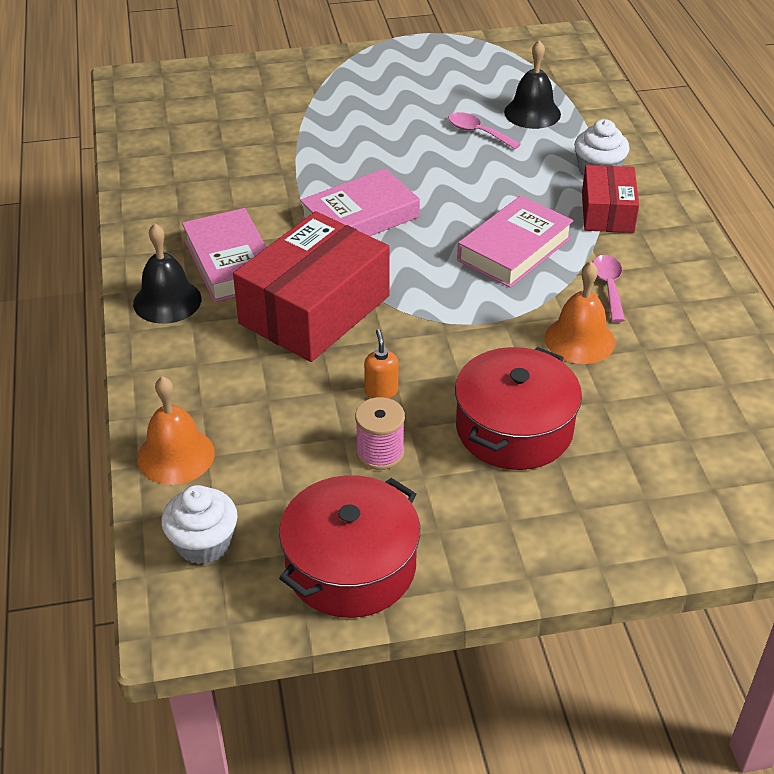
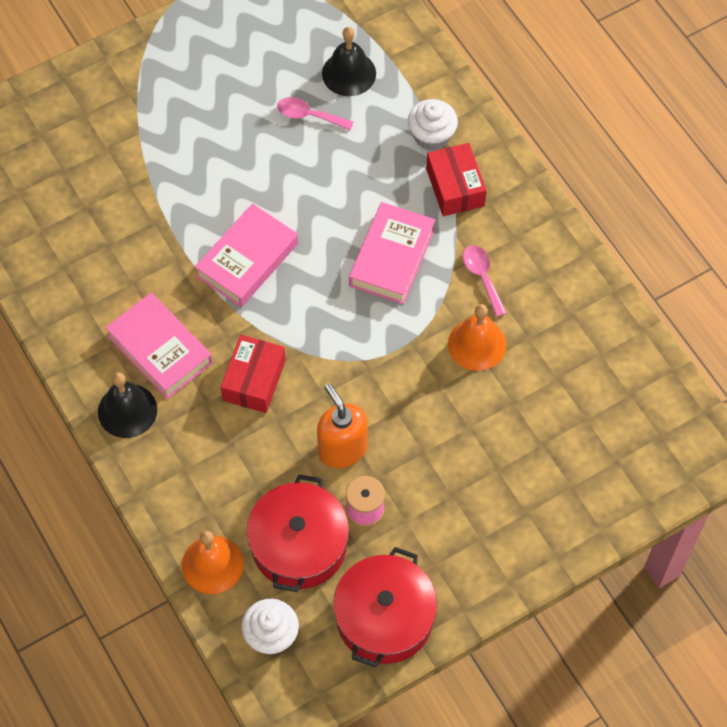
camera: 20 degrees left, 20 degrees up
(314, 310) = (254, 380): red box -> red box, size x0.57
(381, 391) = (342, 449): orange soap dispenser -> orange soap dispenser, size x1.86
(514, 428) = (456, 452): red pot -> red pot (299, 545)

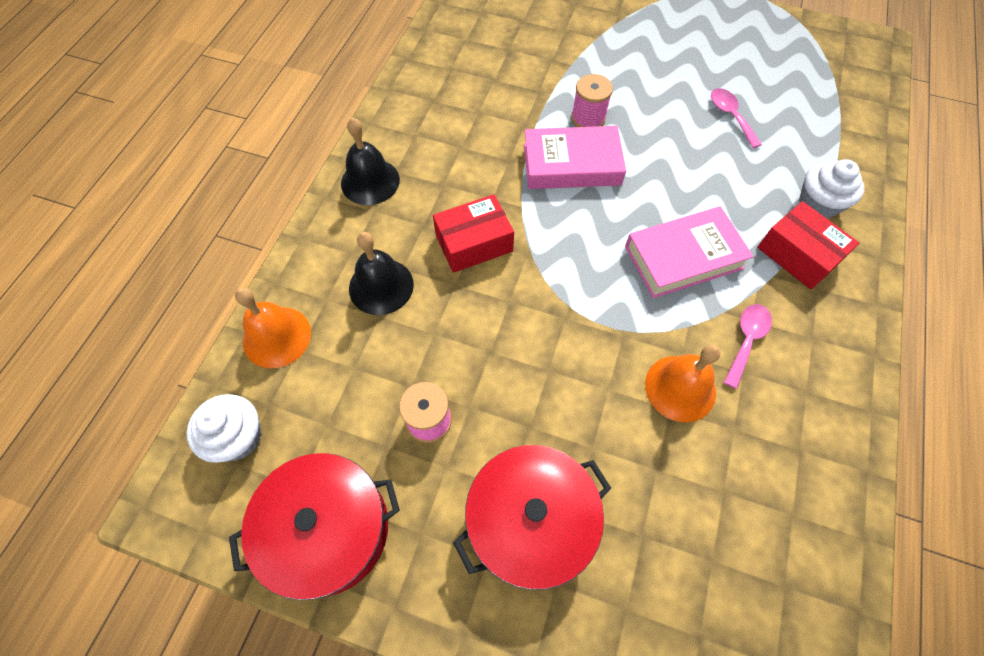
camera: 50 degrees right, 0 degrees up
(160, 350) = (440, 165): pink book -> none
(215, 212) = (588, 118): none -> pink spool
(299, 545) = (348, 391): red pot -> red pot (530, 521)
(342, 449) = (472, 355): orange soap dispenser -> none
(349, 73) = (794, 114): black bell -> black bell (381, 286)
(455, 187) = (798, 254): red box -> red box turned 75 degrees counterclockwise

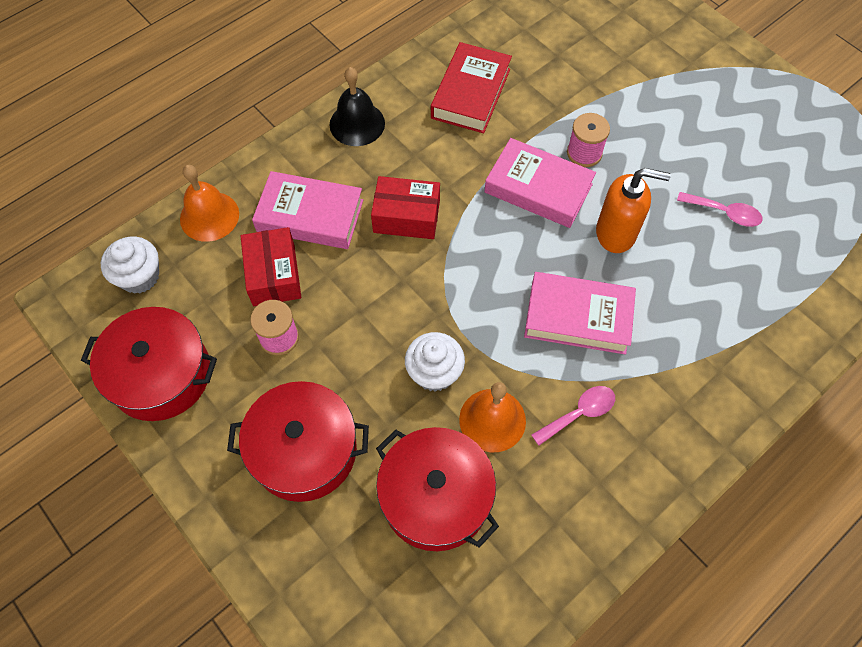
camera: 30 degrees right, 0 degrees up
(381, 286) = (310, 215): black bell -> pink book
(457, 111) = (471, 93): none -> red book
(661, 171) = (616, 233): none -> orange soap dispenser
(684, 491) = (435, 497): none -> red pot
(730, 116) = (724, 213): pink spoon -> pink spoon turned 105 degrees clockwise
(798, 254) = (686, 368): red box -> red box (273, 275)
(818, 204) = (744, 333): white cupcake -> white cupcake (434, 372)

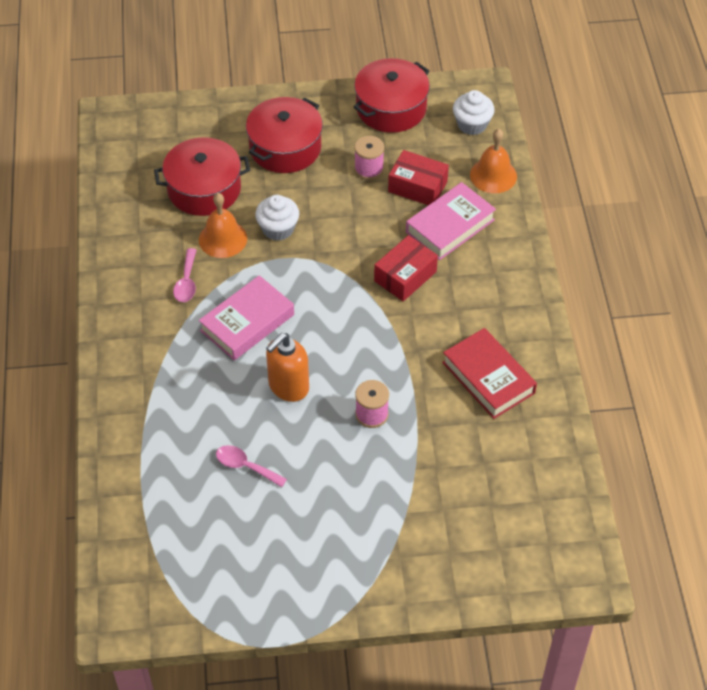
camera: 125 degrees right, 10 degrees down
(357, 124) = (513, 291): black bell -> none
(538, 188) = (365, 365): pink book -> none
(724, 213) = (245, 466): pink spoon -> pink spoon turned 60 degrees clockwise

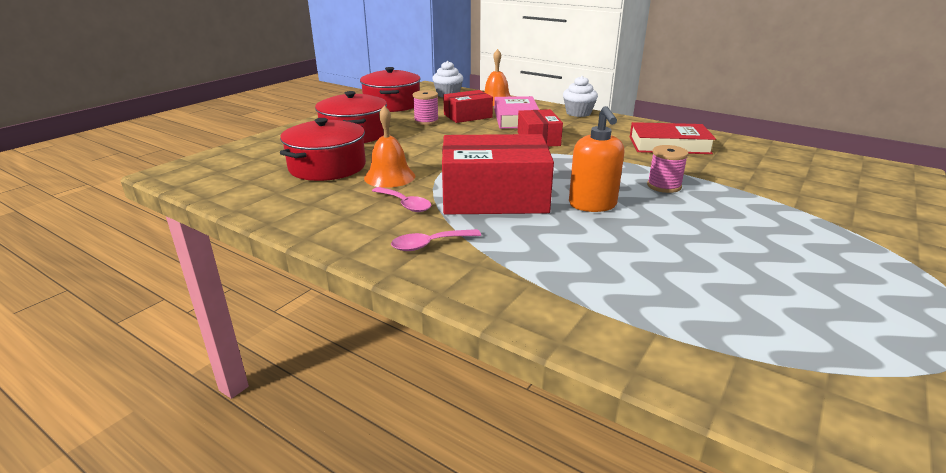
camera: 50 degrees left, 25 degrees down
(245, 466) = (673, 255): pink spoon -> pink spoon (429, 244)
(247, 322) = (494, 197): pink book -> red box
(278, 229) = (420, 157): white cupcake -> white cupcake (578, 113)

